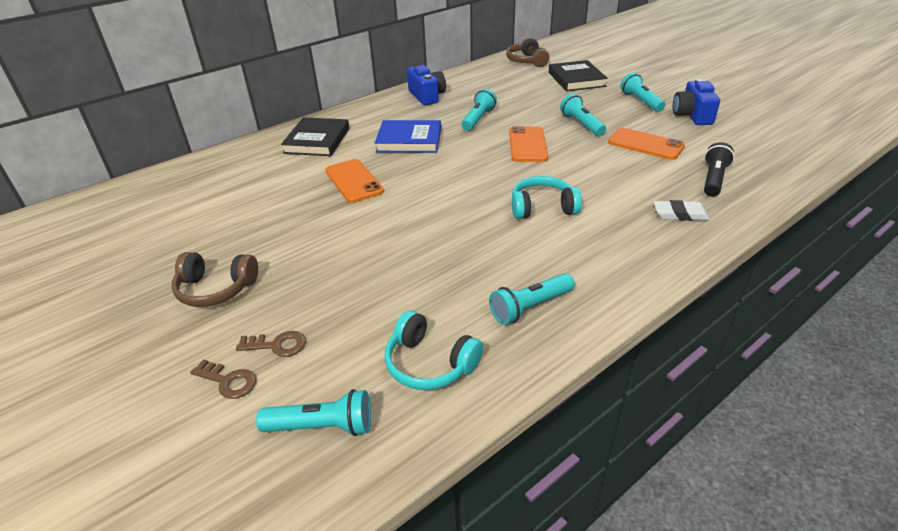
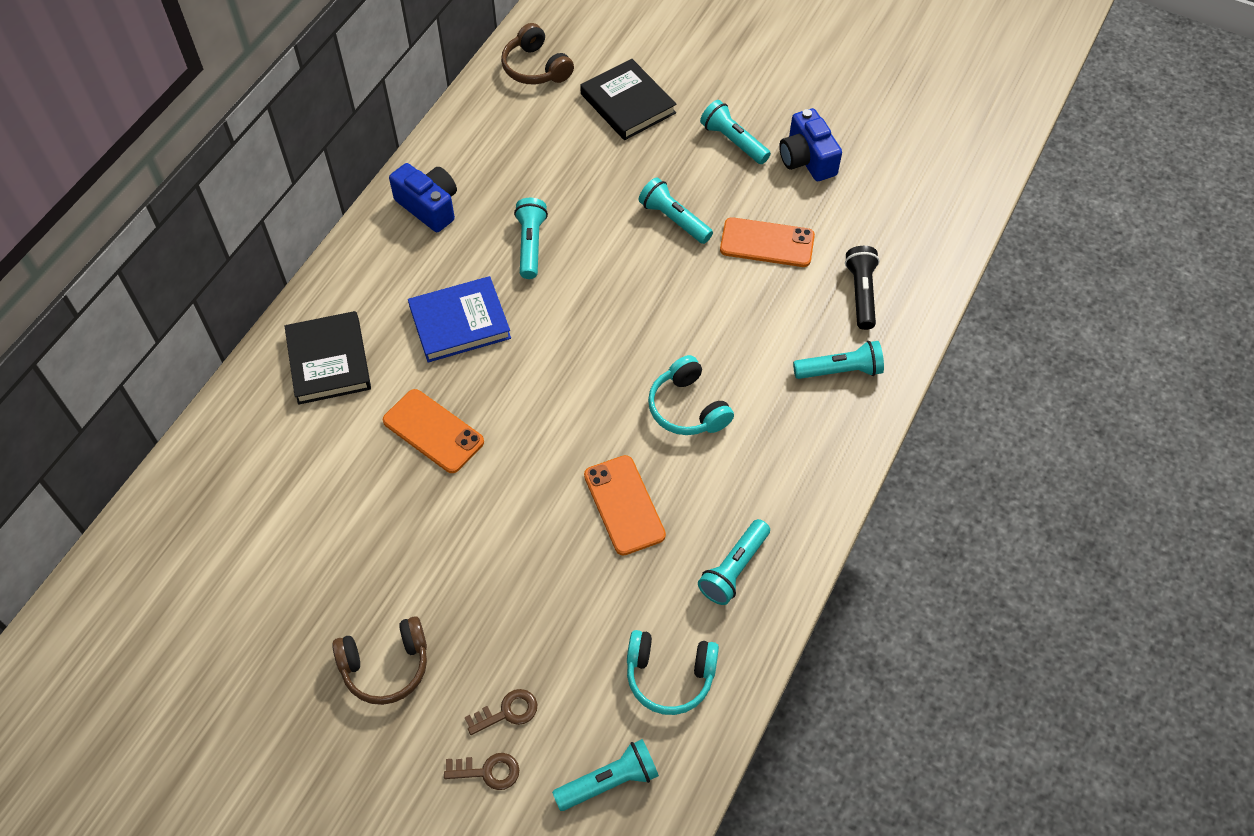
camera: 25 degrees left, 20 degrees up
(528, 145) = (622, 286): orange phone -> orange phone (624, 505)
(542, 208) = (687, 408): turquoise headphones -> turquoise headphones turned 90 degrees counterclockwise
(680, 214) = (840, 371): white eraser -> turquoise flashlight

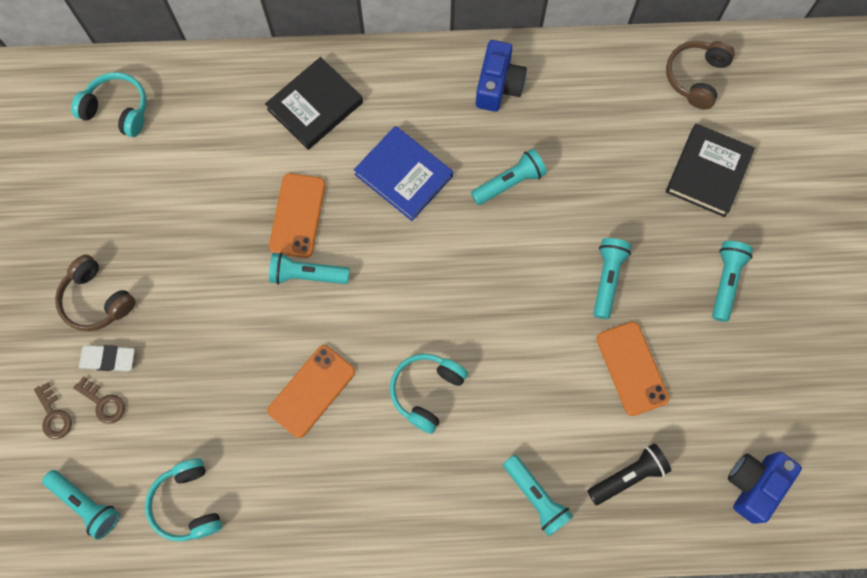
camera: 60 degrees right, 15 degrees up
(182, 545) = (117, 110): none -> turquoise headphones
(461, 684) = (108, 359): none -> white eraser
(734, 569) = (302, 505): turquoise flashlight -> turquoise flashlight (307, 275)
(807, 159) = (748, 355): blue camera -> blue camera (754, 485)

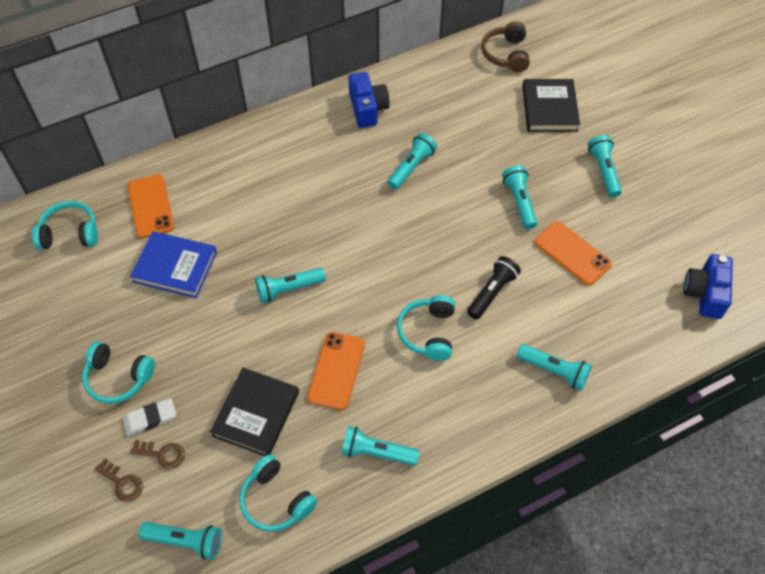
camera: 25 degrees left, 15 degrees down
(97, 300) = (118, 378): brown headphones -> turquoise headphones
(297, 215) = (258, 251): orange phone -> orange phone (150, 206)
(309, 500) = (377, 452): none -> turquoise flashlight
(315, 106) = (233, 172): black book -> black book (256, 414)
(403, 175) = (328, 192): blue book -> blue book (175, 267)
(628, 476) = (613, 326): black flashlight -> black flashlight (492, 293)

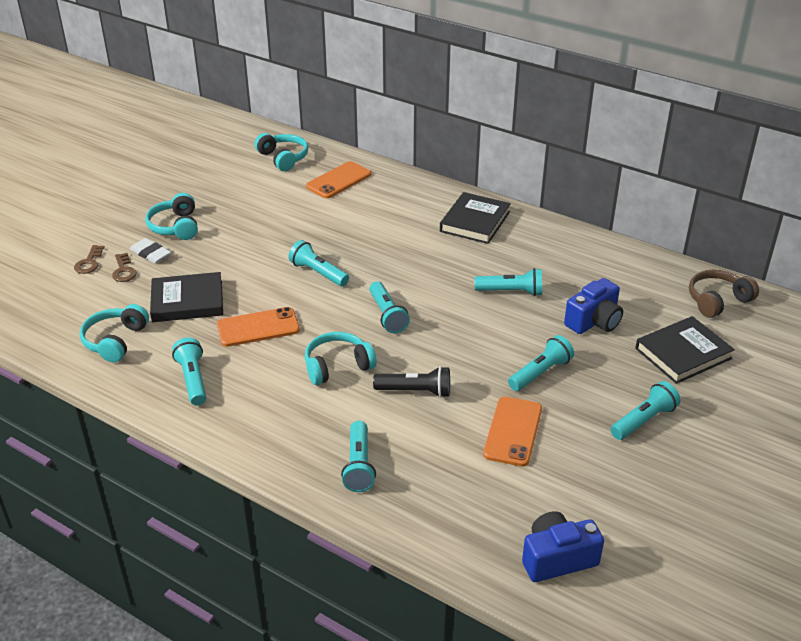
camera: 60 degrees right, 20 degrees down
(175, 267) = (293, 212): blue book -> none
(185, 541) = (56, 310): turquoise flashlight -> turquoise flashlight (387, 315)
(298, 140) = (475, 221): none -> black book
(368, 109) = (550, 244): blue camera -> blue camera (594, 321)

